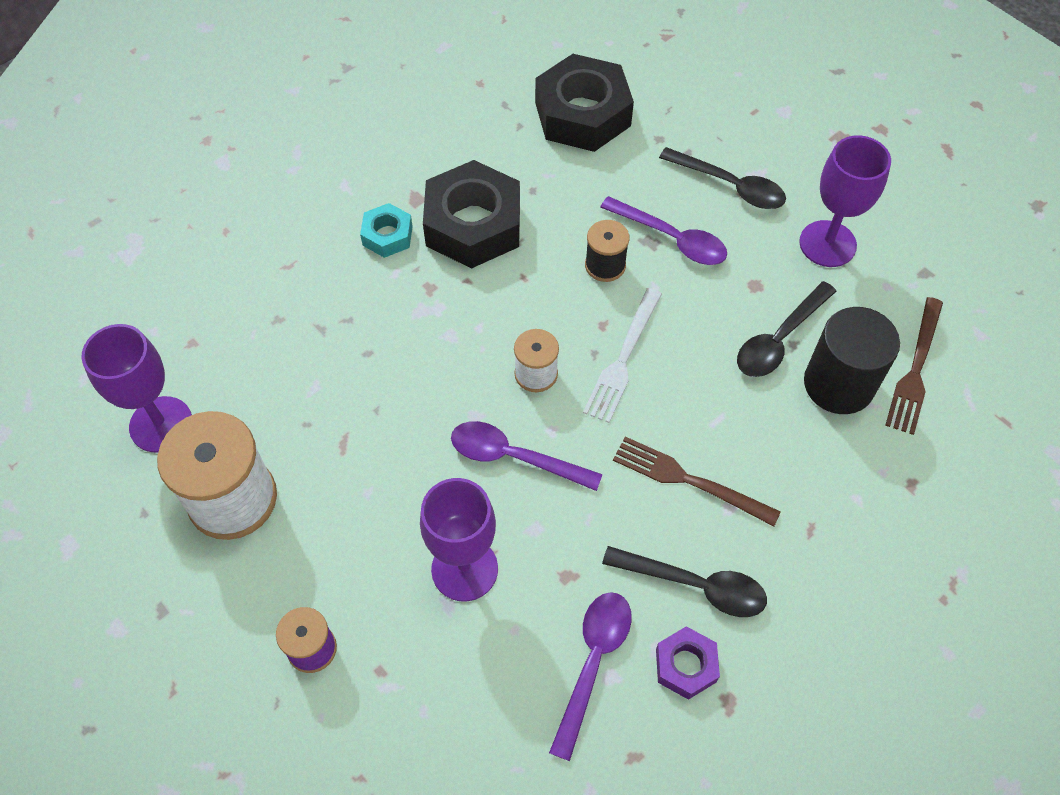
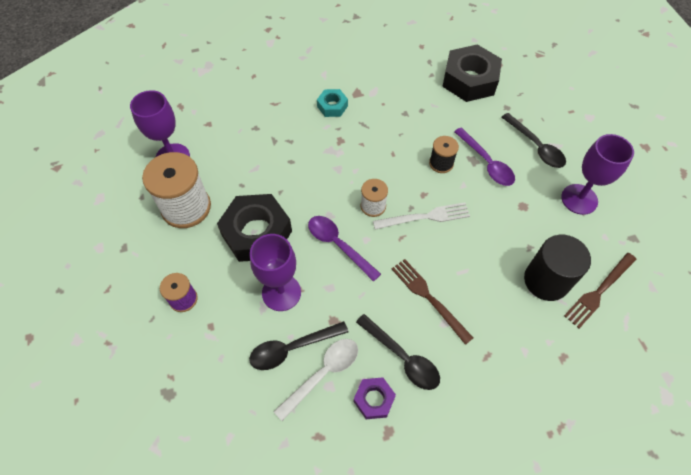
camera: 25 degrees right, 0 degrees up
(473, 224) = (380, 116): black nut -> black nut (257, 233)
(592, 663) = (323, 374): purple spoon -> white spoon
(623, 359) = (425, 217): white fork -> white fork turned 150 degrees counterclockwise
(779, 339) = (522, 241): black spoon -> black spoon (292, 348)

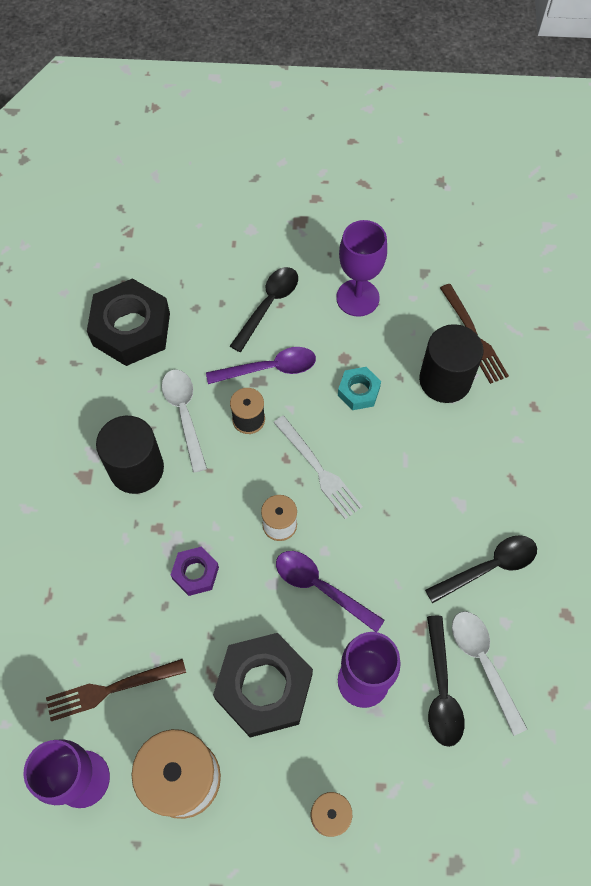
camera: 70 degrees left, 5 degrees up
(332, 106) = (93, 518): turquoise nut -> turquoise nut (358, 391)
(338, 245) = (320, 587): purple spoon -> purple spoon turned 60 degrees clockwise
(374, 116) = (136, 468): none -> black cylinder
(374, 399) = (528, 616): purple nut -> purple nut (195, 573)
(425, 127) = (184, 414): none -> white spoon
(425, 217) = (319, 470): white fork -> white fork turned 135 degrees clockwise
(428, 298) = (426, 510): brown fork -> brown fork (110, 689)
(536, 146) = (268, 305): black spoon -> black spoon turned 45 degrees counterclockwise

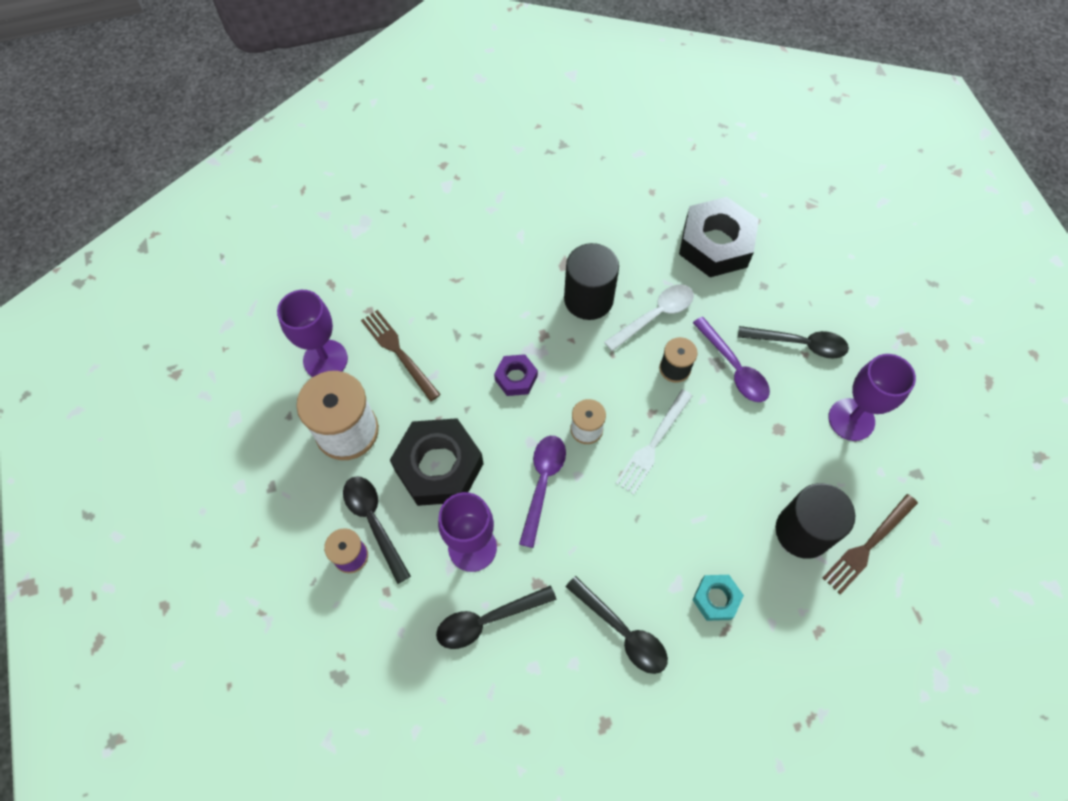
camera: 70 degrees right, 0 degrees up
(301, 778) = (374, 522): none -> black spoon
(358, 391) = (749, 453): turquoise nut -> turquoise nut (716, 599)
(483, 663) = (526, 652): white spoon -> none

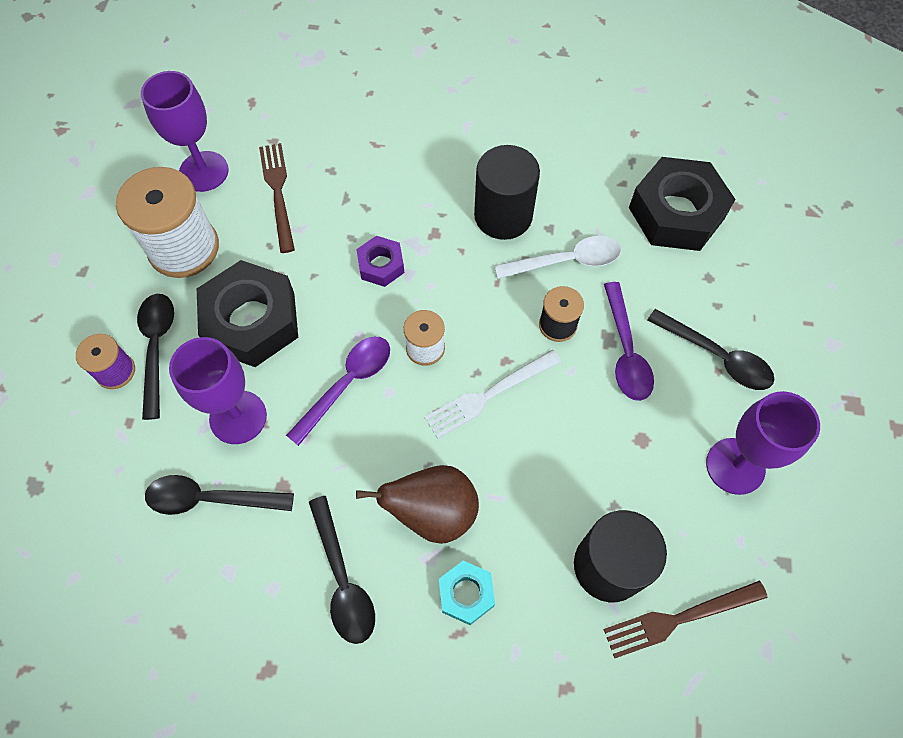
camera: 25 degrees right, 0 degrees up
(660, 551) = (433, 513): none -> brown pear

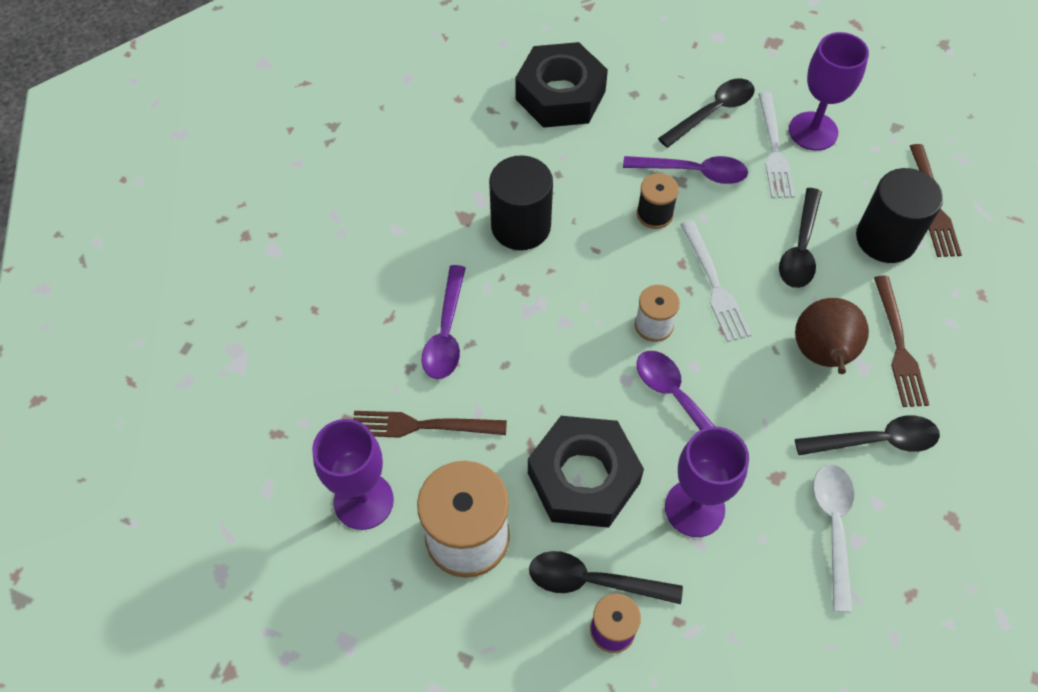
camera: 75 degrees left, 5 degrees down
(210, 499) = (780, 547): black spoon -> black spoon (800, 248)
(371, 187) = (446, 333): none -> purple spoon
(381, 265) = (548, 344): purple nut -> none
(466, 594) = (899, 346): turquoise nut -> brown fork
(566, 261) = (588, 190): white spoon -> white spoon (833, 527)
(690, 427) = (774, 150): none -> white fork

